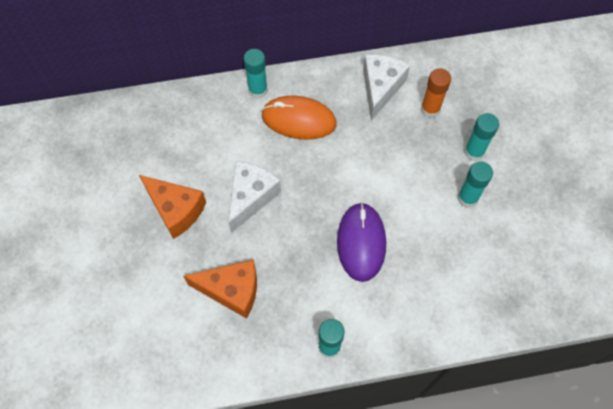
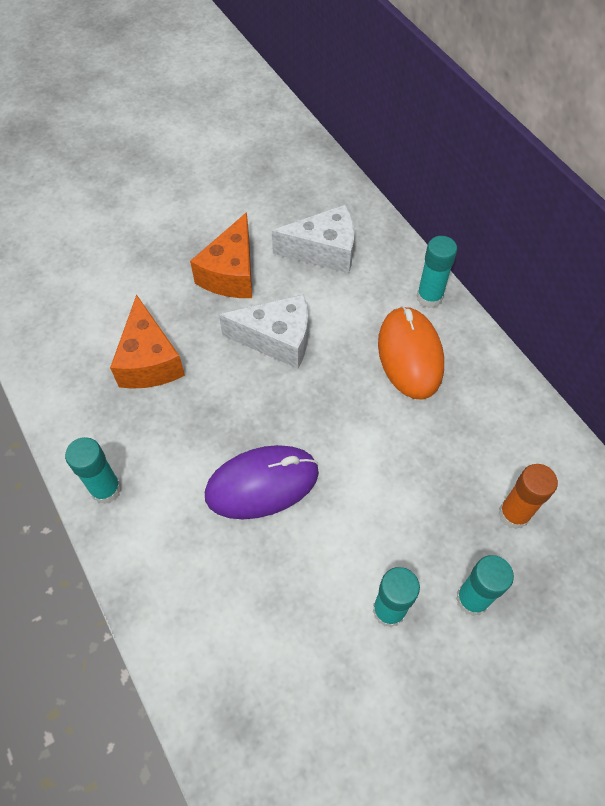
camera: 70 degrees right, 5 degrees down
(380, 88) = (512, 437): white cheese -> white cheese (324, 251)

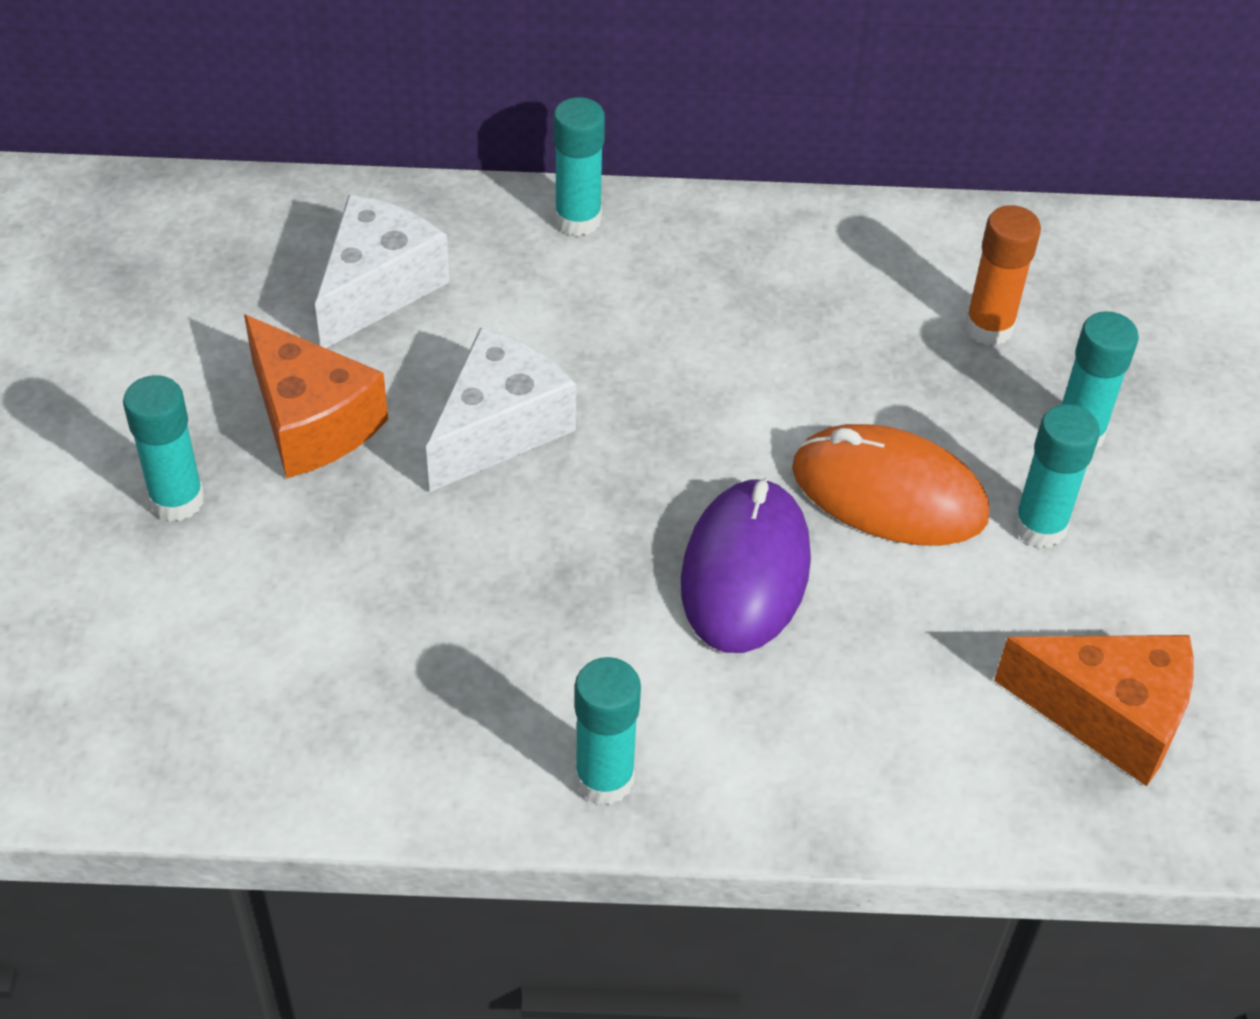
camera: 60 degrees left, 10 degrees down
(149, 361) = (395, 611): orange cheese -> orange cheese (1108, 715)
(158, 256) = (177, 500): none -> turquoise glue stick
(410, 355) = (659, 294): orange mouse -> orange mouse (888, 493)

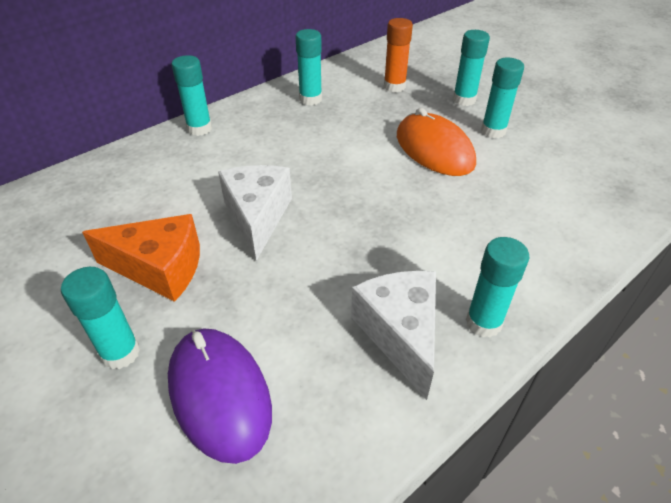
camera: 40 degrees left, 5 degrees down
(377, 288) = (132, 197): white cheese -> white cheese (400, 334)
(745, 571) = (424, 205): purple mouse -> purple mouse (219, 394)
(810, 266) = (310, 99): none -> turquoise glue stick
(888, 493) = (434, 149): orange mouse -> orange mouse turned 75 degrees clockwise
(1108, 715) = (596, 171): orange cheese -> none

